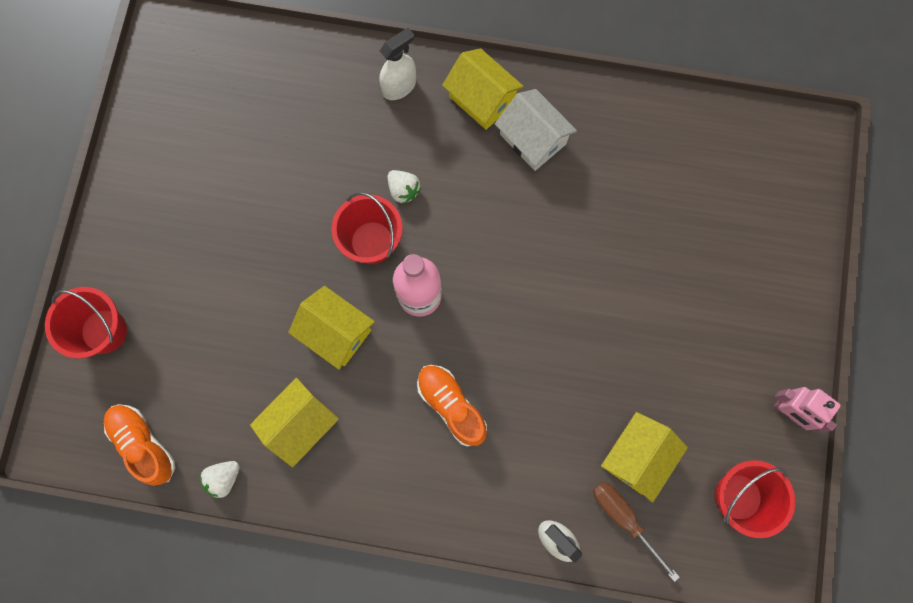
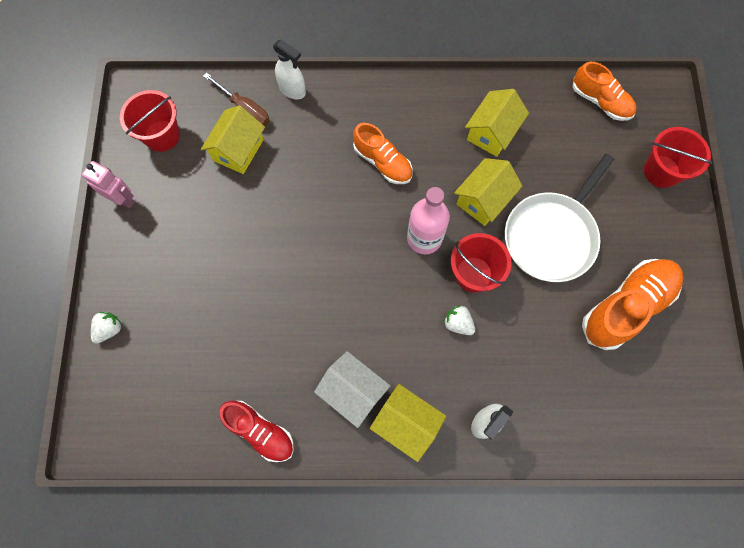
camera: 170 degrees right, 5 degrees down
(210, 176) = (626, 307): none -> orange shoe
(224, 478) = (535, 89): white strawberry -> white strawberry (109, 329)
(267, 272) = (552, 236): none -> white pan
(336, 332) = (483, 200): yellow house -> yellow house turned 75 degrees counterclockwise
(636, 116) = (260, 431): none -> red shoe

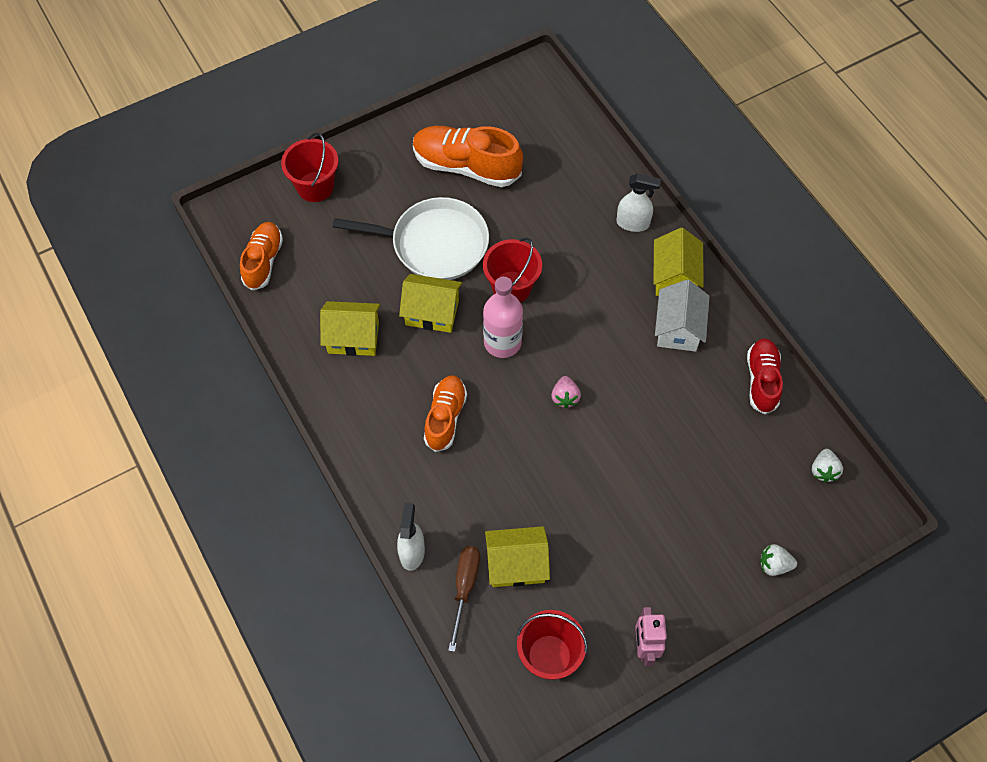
camera: 120 degrees left, 10 degrees down
(346, 258) = (565, 397): none -> pink strawberry
(458, 323) = (564, 279): white strawberry -> white strawberry (823, 470)

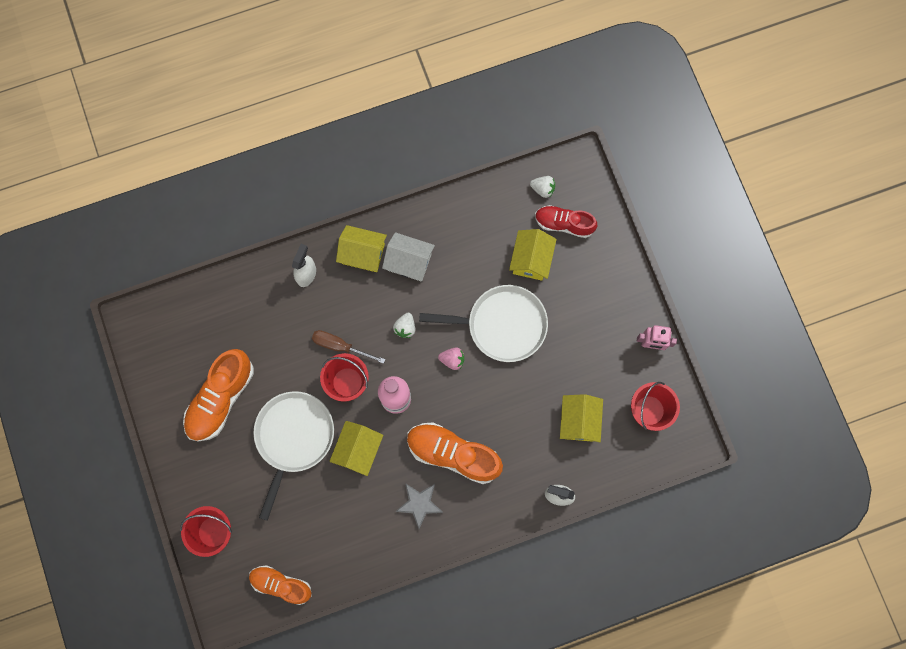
camera: 80 degrees left, 15 degrees up
(353, 337) = (369, 517): yellow house -> yellow house (531, 260)
(377, 389) = (419, 504): none -> grey star
(445, 417) = (453, 454): orange shoe -> orange shoe, size x1.55
(464, 588) = (591, 461): brown screwdriver -> brown screwdriver (340, 346)
(624, 448) = (502, 325): none -> white pan
(762, 380) = (464, 212): red shoe -> red shoe (564, 224)
(774, 565) = (607, 242): white strawberry -> white strawberry (405, 328)

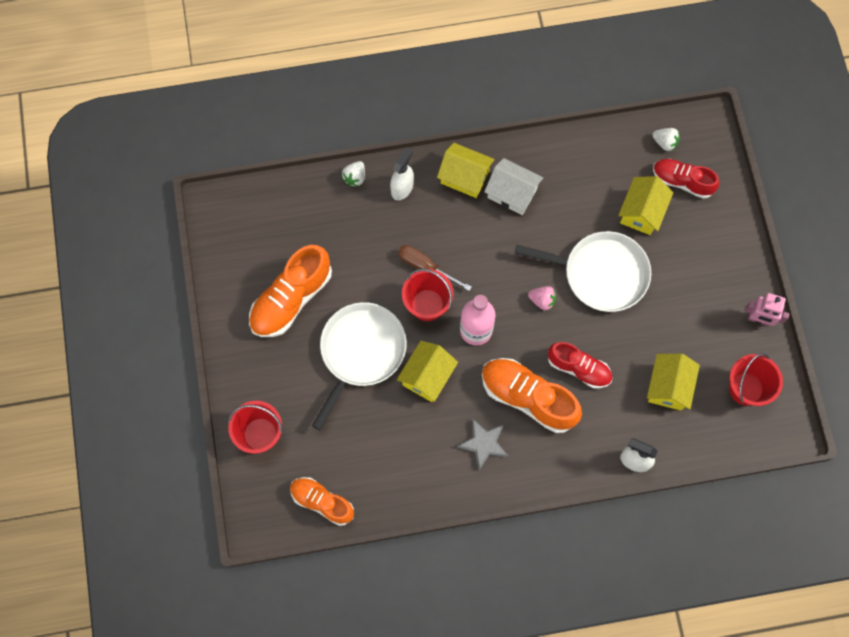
camera: 10 degrees right, 5 degrees down
(405, 328) = (497, 259): white strawberry -> white strawberry (355, 177)
(495, 418) = (579, 368): none -> red shoe

